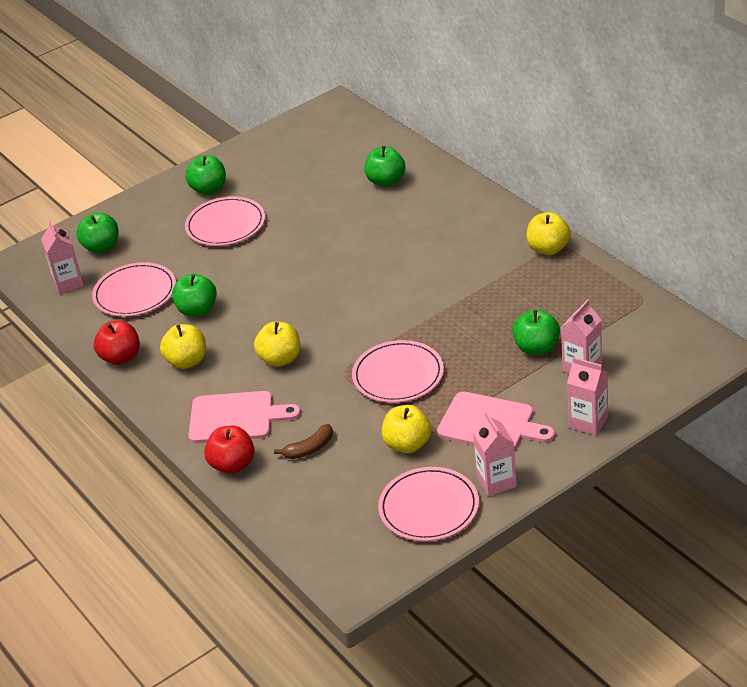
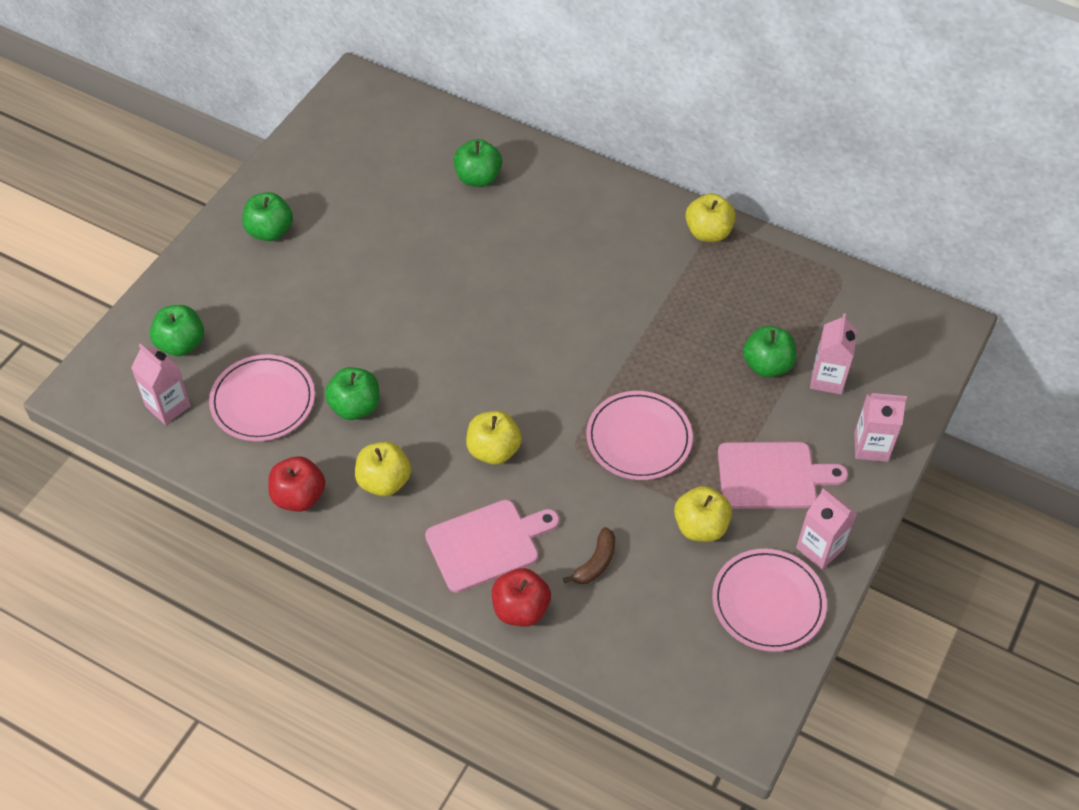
camera: 30 degrees left, 15 degrees up
(225, 225) = (320, 278): pink plate -> none

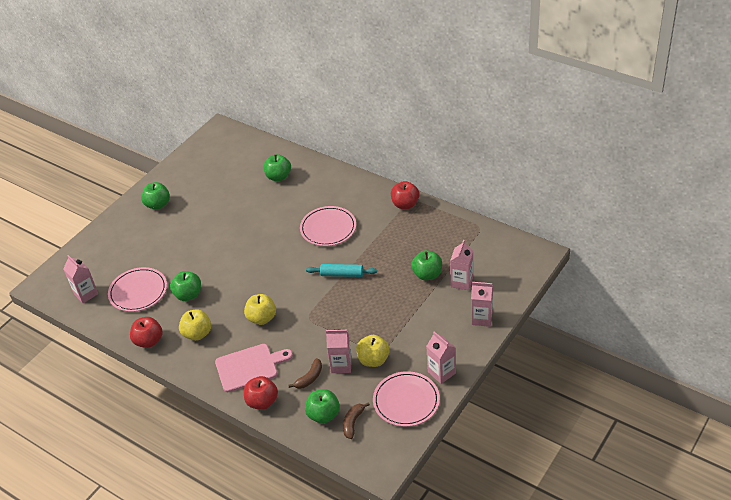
camera: 10 degrees right, 10 degrees down
(181, 344) = (99, 262): green apple -> green apple (323, 415)
(620, 365) = (342, 274): none -> turquoise rolling pin
(639, 438) = (346, 312): pink plate -> pink plate (328, 228)
(646, 537) = (341, 365): none -> pink carton
(684, 645) = (353, 423): none -> brown banana
(708, 232) = (405, 204): yellow apple -> red apple
(772, 475) = (420, 333): pink cutting board -> none

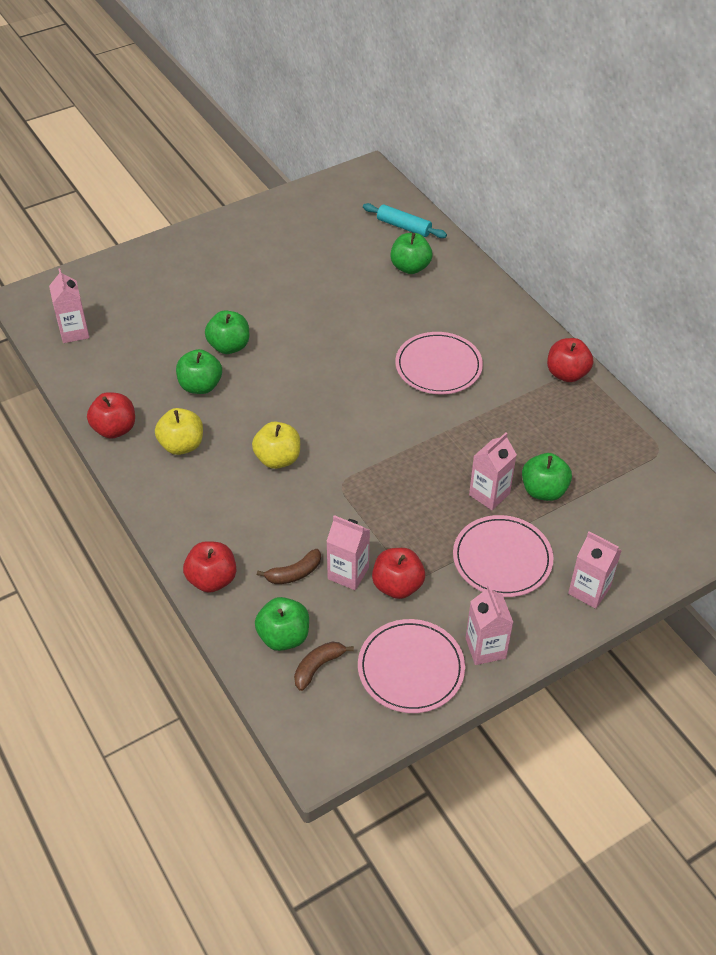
camera: 20 degrees right, 5 degrees up
(138, 291) = (140, 355): pink plate -> pink plate (502, 559)
(158, 205) = (231, 247): green apple -> green apple (229, 346)
(249, 367) = (223, 522): pink cutting board -> none
(342, 274) = (421, 440): turquoise rolling pin -> turquoise rolling pin (404, 227)
(373, 360) = (397, 586): yellow apple -> red apple
(461, 282) = (588, 523): pink carton -> pink carton (489, 494)

